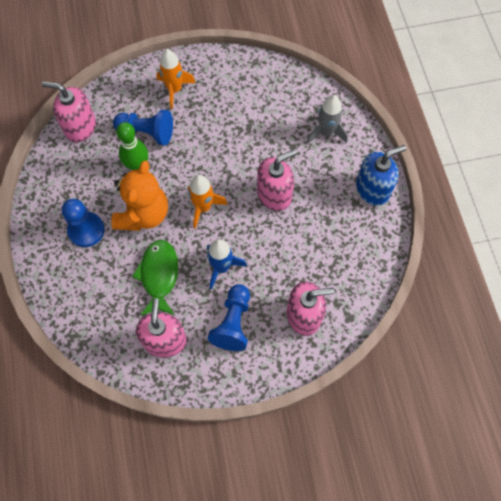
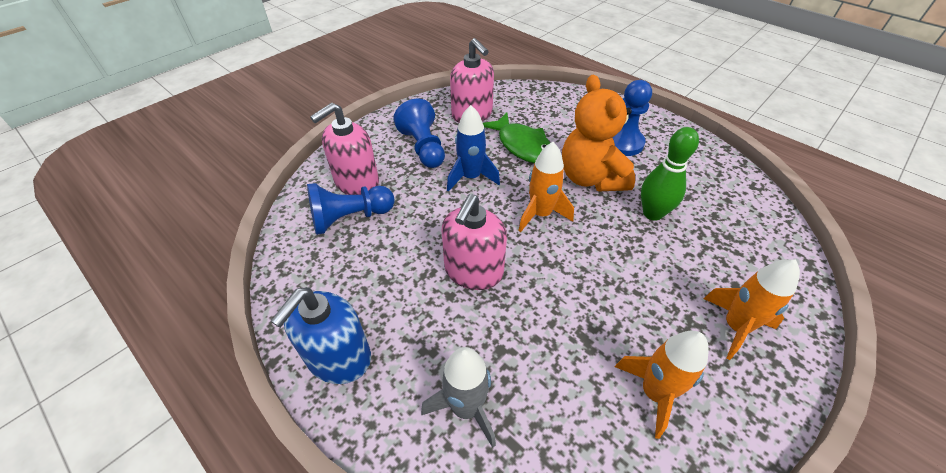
camera: 145 degrees right, 20 degrees down
(80, 127) = (758, 215): pink soap dispenser -> none
(147, 132) = (690, 251): blue pawn -> blue pawn (350, 218)
(241, 91) = (654, 393): none -> orange rocket

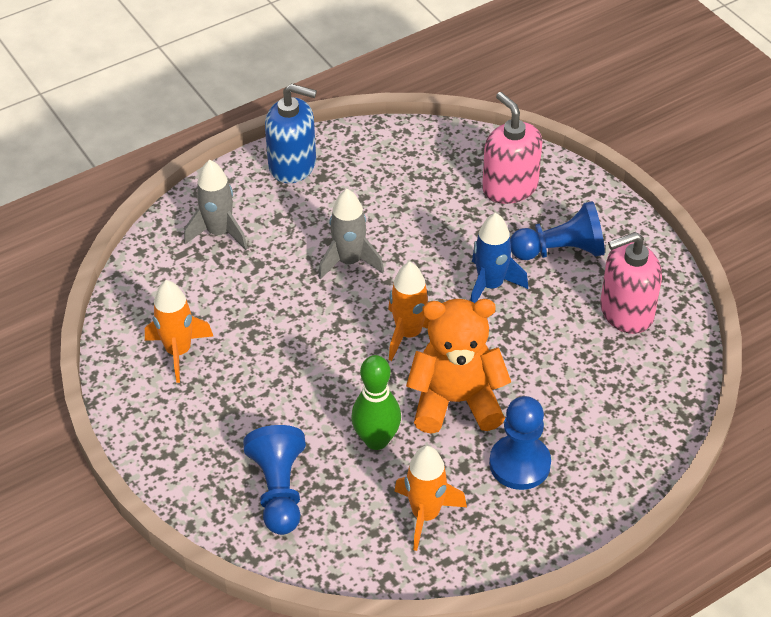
camera: 105 degrees right, 0 degrees up
(338, 358) = (293, 165): blue soap dispenser -> blue soap dispenser turned 150 degrees clockwise
(350, 218) = (453, 179): blue pawn -> blue pawn (279, 490)
(473, 271) = (349, 262): pink soap dispenser -> grey rocket
(522, 145) = (541, 349): green fish -> none
(735, 327) = (209, 441): orange rocket -> orange rocket (425, 515)

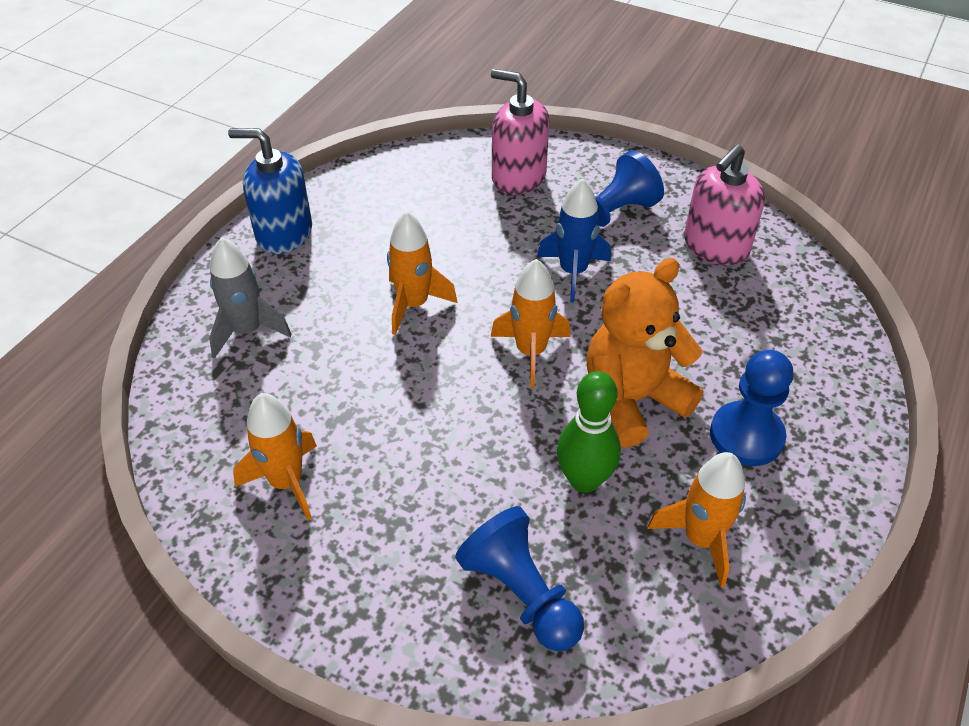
camera: 30 degrees left, 0 degrees up
(293, 165) = (284, 233): blue soap dispenser -> blue soap dispenser turned 150 degrees counterclockwise
(349, 262) = (413, 305): grey rocket -> orange rocket

